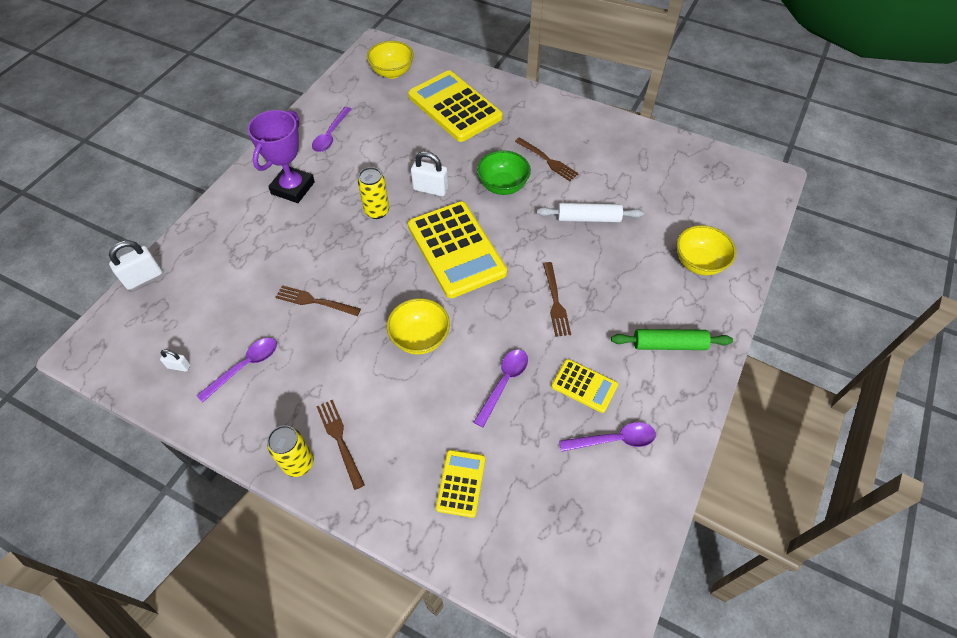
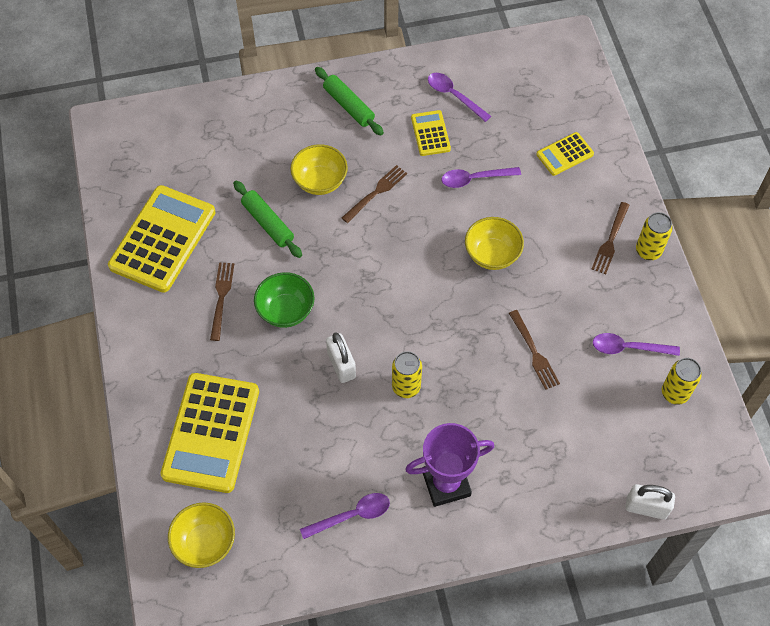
camera: 130 degrees left, 5 degrees up
(179, 366) = (674, 393): white padlock -> yellow can
(456, 249) = (389, 293): yellow calculator -> yellow calculator (163, 239)
(588, 218) = (268, 223): white rolling pin -> green rolling pin
(699, 263) = (251, 126): yellow bowl -> yellow bowl (320, 181)

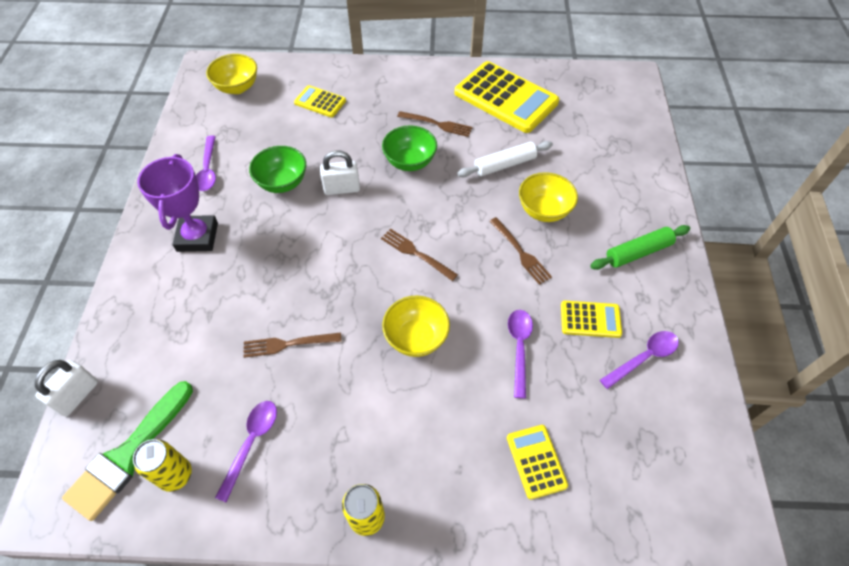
camera: 105 degrees right, 5 degrees down
(211, 432) = (320, 102): yellow calculator -> yellow calculator, size x0.49
(268, 223) = (504, 165): green rolling pin -> white rolling pin
(349, 427) = (282, 183): none -> green bowl
(406, 387) = (300, 229): yellow can -> none
(610, 240) = (396, 474): brown fork -> brown fork (416, 253)
(675, 437) = (128, 455): none -> green brush

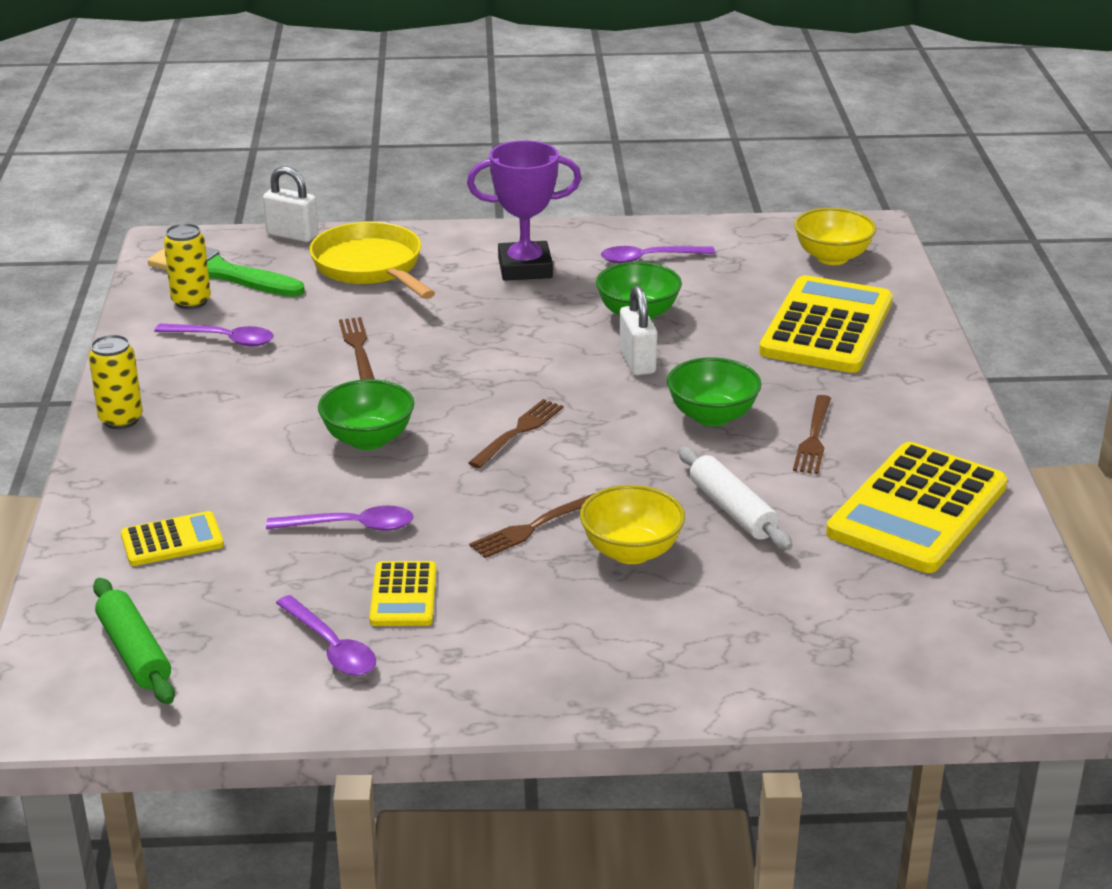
camera: 85 degrees right, 25 degrees down
(160, 335) = (370, 267): none -> yellow pan
(320, 102) = (827, 327): yellow calculator -> yellow calculator, size x2.03
(416, 337) = (368, 439): yellow bowl -> green bowl
(638, 252) = (550, 655): green rolling pin -> green rolling pin (134, 652)

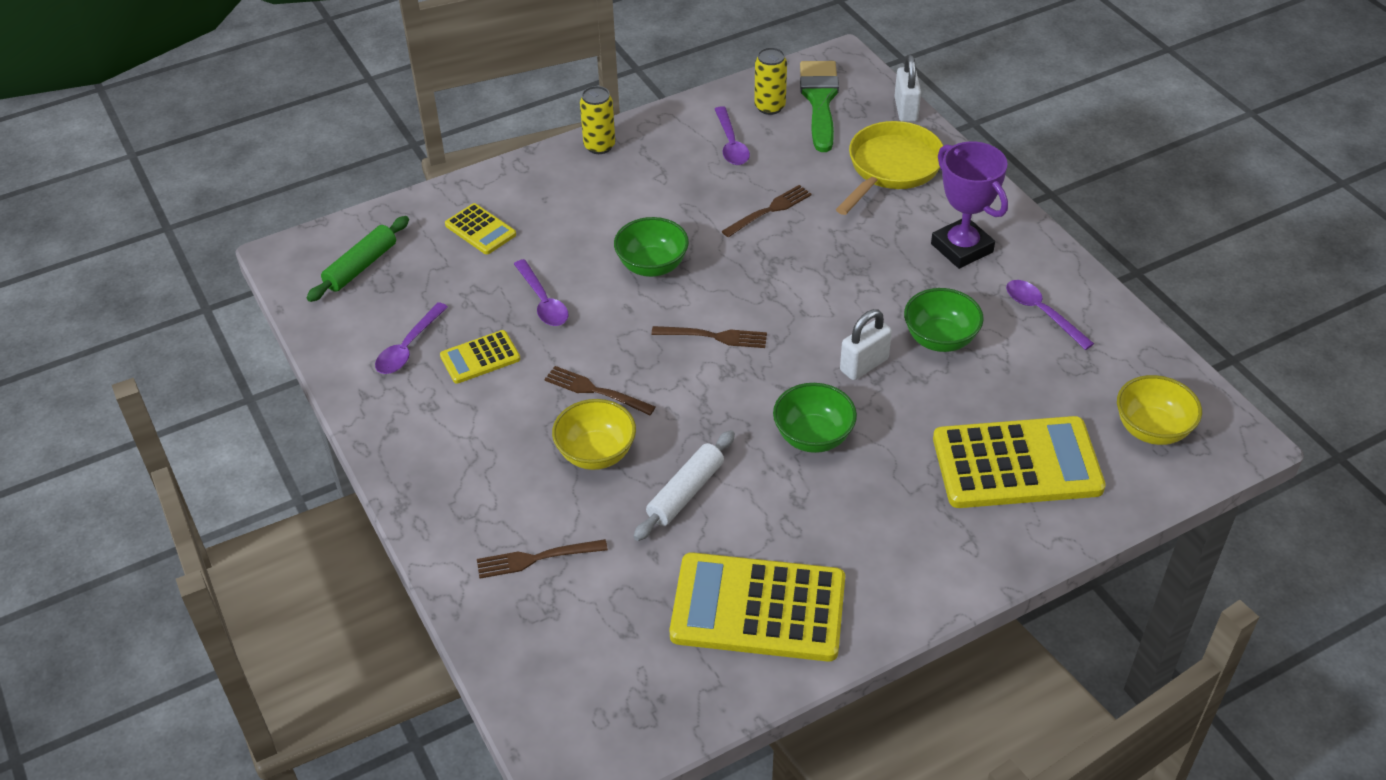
camera: 65 degrees right, 15 degrees up
(814, 438) = (824, 510): brown fork -> brown fork (536, 558)

